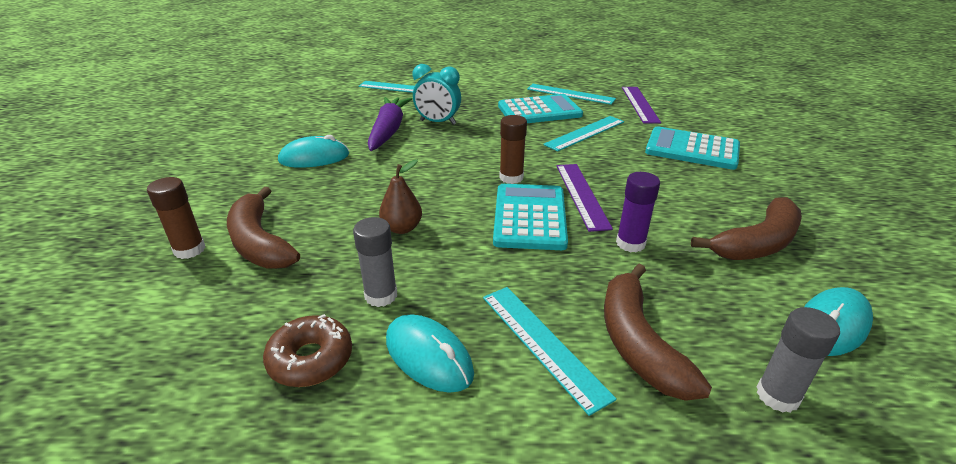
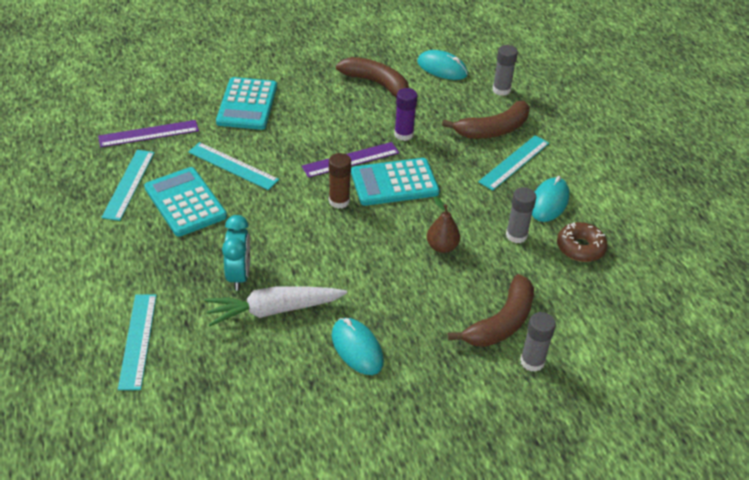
camera: 110 degrees left, 10 degrees up
(189, 250) = (532, 361): brown glue stick -> grey glue stick
(388, 131) = (274, 310): purple carrot -> white carrot

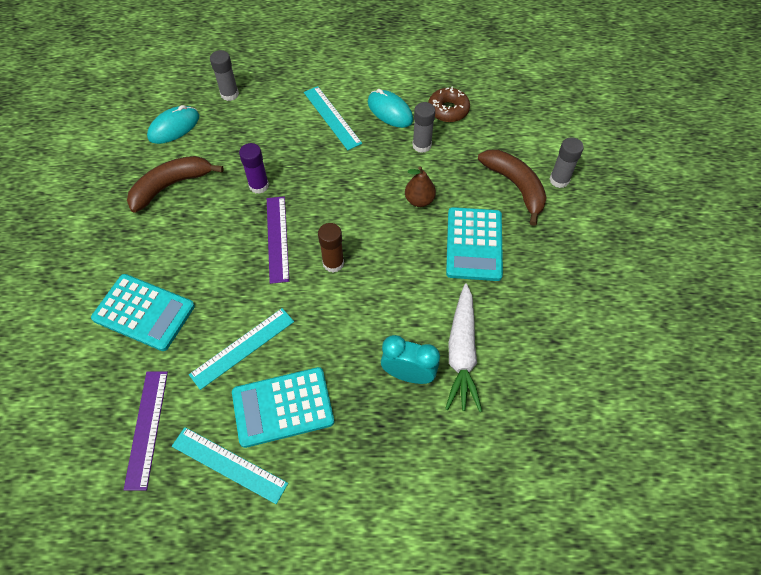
camera: 70 degrees left, 15 degrees up
(137, 340) = (473, 488): turquoise ruler -> none
(357, 348) = (522, 296): turquoise mouse -> none
(394, 183) = (324, 212): turquoise calculator -> turquoise calculator (474, 244)
(493, 130) = (282, 118): brown banana -> none

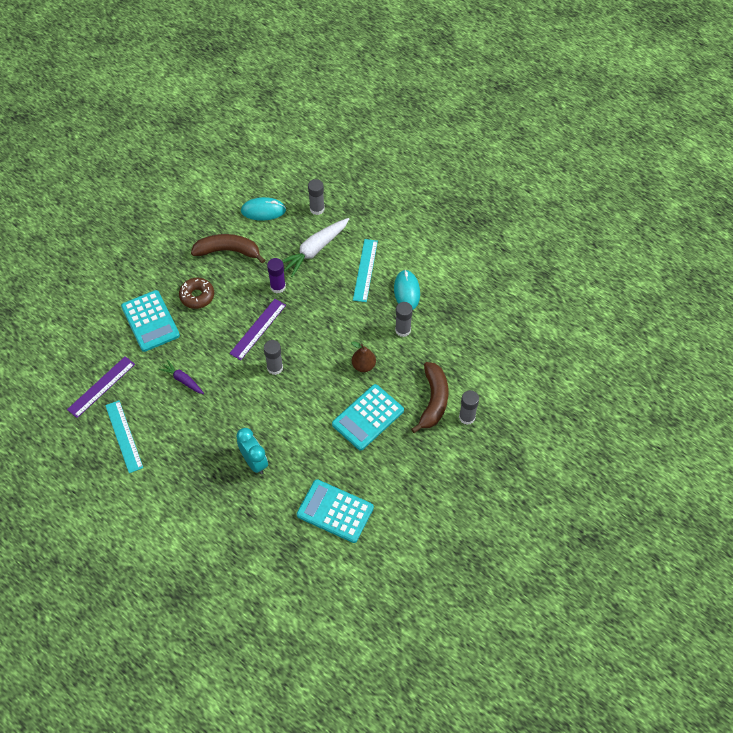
camera: 40 degrees right, 0 degrees up
(242, 348) = (183, 380): turquoise ruler -> purple carrot
(283, 407) = (174, 428): turquoise calculator -> turquoise calculator (335, 511)
(333, 263) = (275, 367): brown glue stick -> grey glue stick
(448, 110) = (446, 317): brown donut -> brown donut (197, 296)
(462, 352) = (295, 473): white carrot -> white carrot (314, 250)

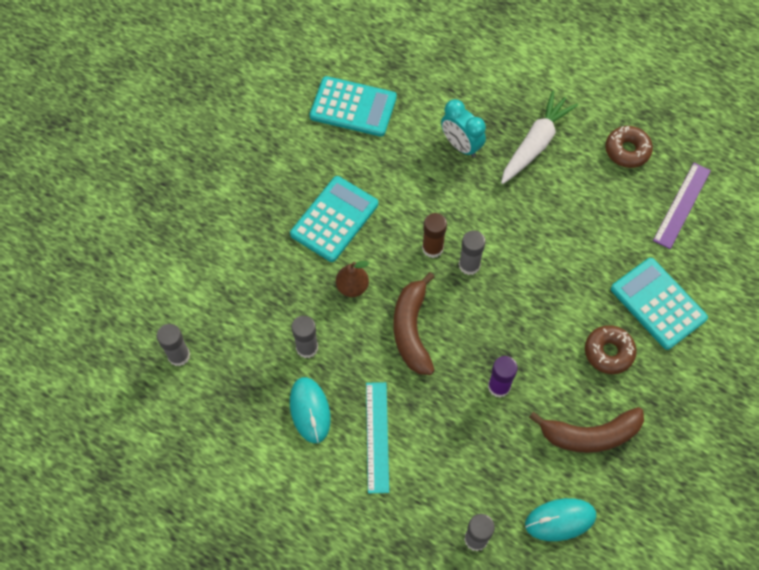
camera: 170 degrees right, 5 degrees up
(124, 436) = (627, 150): turquoise ruler -> brown donut
(183, 380) = (583, 230): purple carrot -> none
(257, 329) = (508, 316): purple ruler -> none
(298, 384) = (432, 248): none -> brown glue stick
(314, 250) = (461, 459): white carrot -> white carrot (535, 144)
(433, 400) = (253, 254): brown banana -> brown banana (412, 330)
(467, 417) = (208, 239): grey glue stick -> grey glue stick (179, 355)

